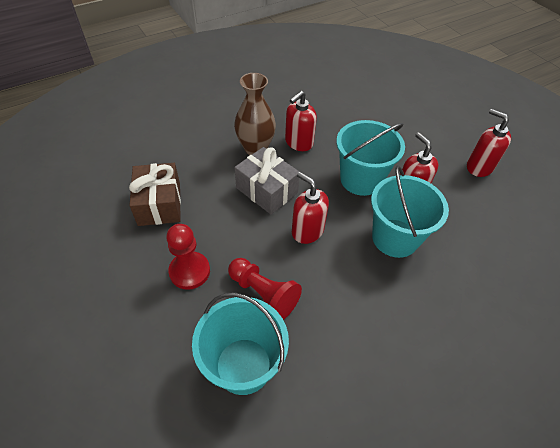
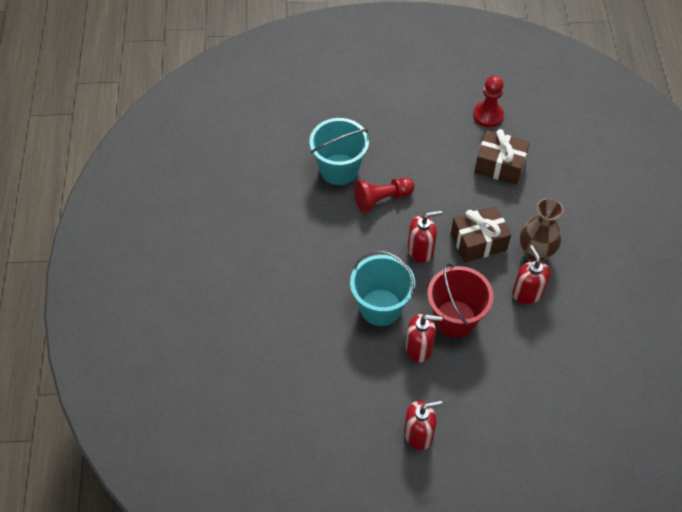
camera: 120 degrees right, 5 degrees up
(189, 271) = (424, 164): red pawn -> red pawn (488, 115)
(267, 190) = (478, 241): grey gift -> brown gift
(361, 179) = (455, 319): turquoise bucket -> red bucket

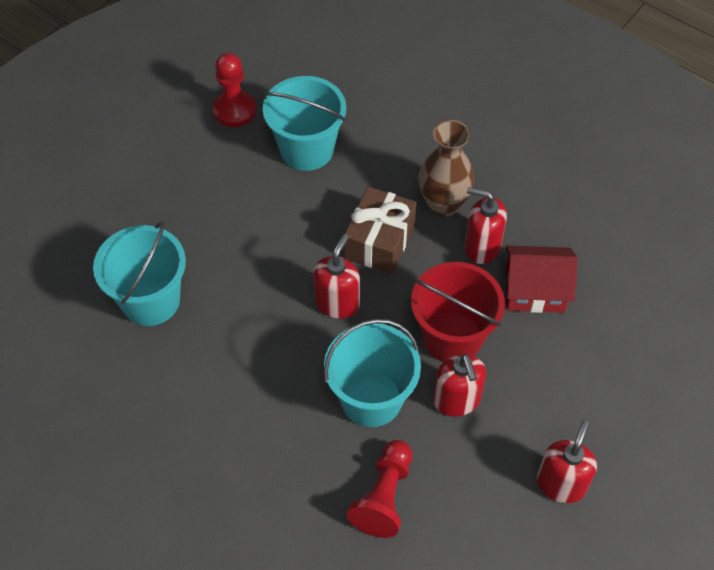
camera: 50 degrees left, 0 degrees up
(382, 199) = (234, 289): red pawn -> red pawn (384, 496)
(419, 348) = (457, 400): red soap dispenser -> red soap dispenser turned 120 degrees clockwise
(500, 165) = (307, 149): brown gift -> turquoise bucket
(526, 339) = (534, 290): none -> red house

